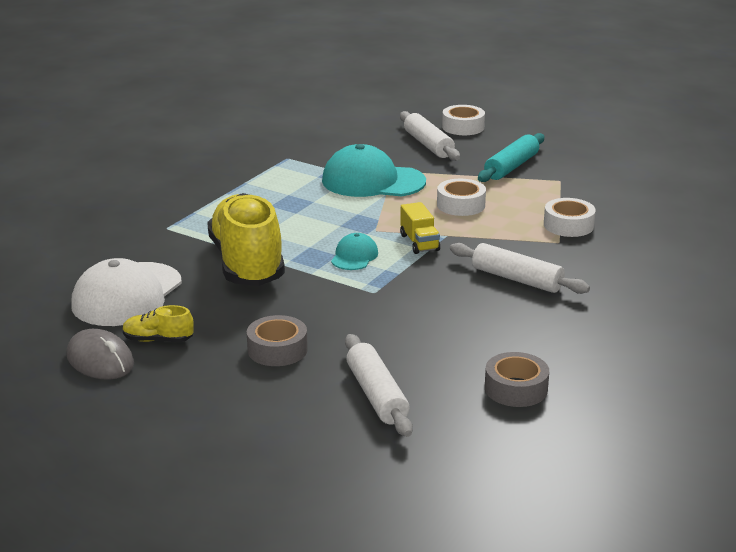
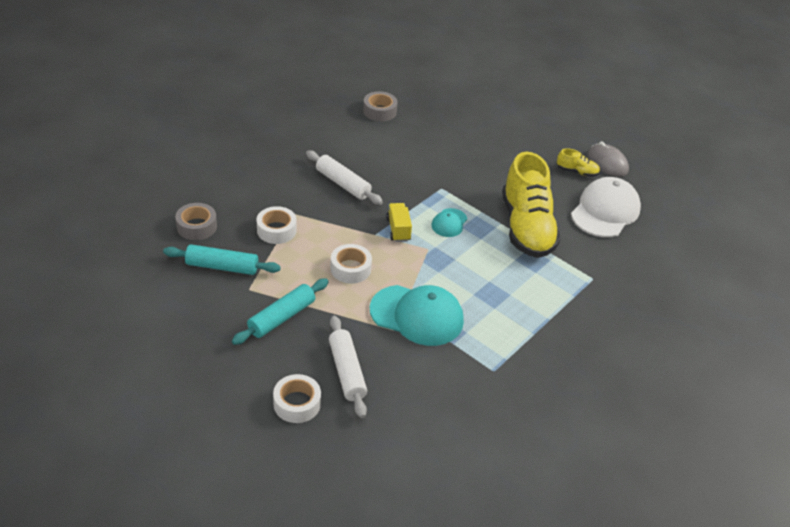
camera: 175 degrees left, 15 degrees up
(277, 350) = (506, 154): grey tape -> grey tape (196, 227)
(376, 395) = (454, 119): white rolling pin -> none
(602, 192) = (222, 267): none -> turquoise rolling pin

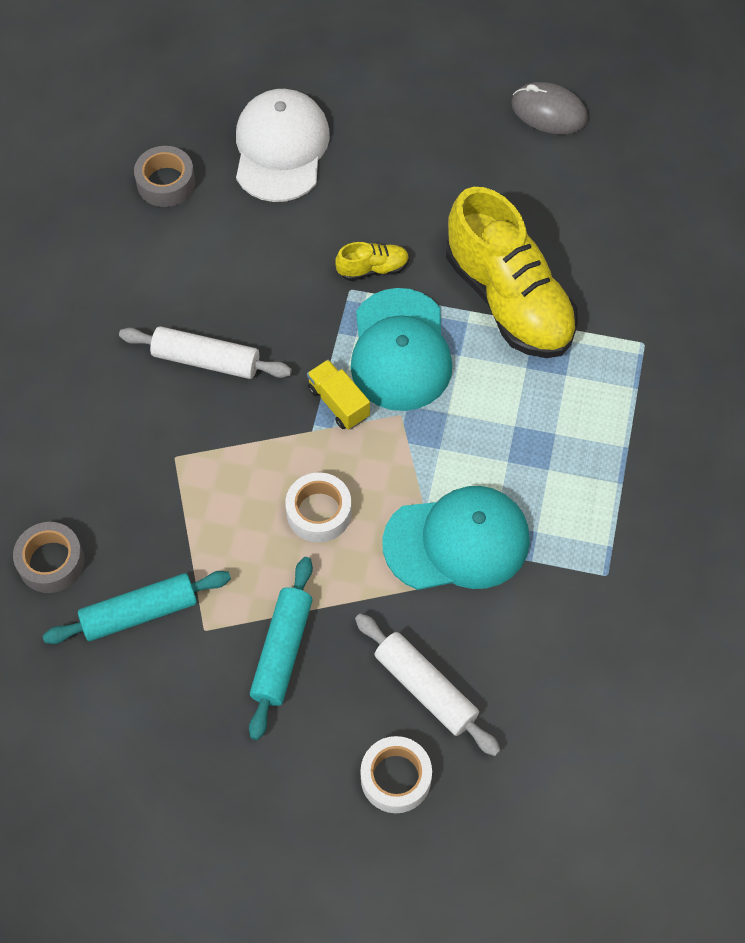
camera: 25 degrees left, 20 degrees up
(276, 230) = (170, 502): white tape -> none
(449, 223) = (400, 350): turquoise cap -> turquoise cap, size x1.99
(577, 172) = (517, 152): yellow shoe -> yellow shoe (373, 269)
(605, 211) = (595, 208): white cap -> white cap (281, 148)

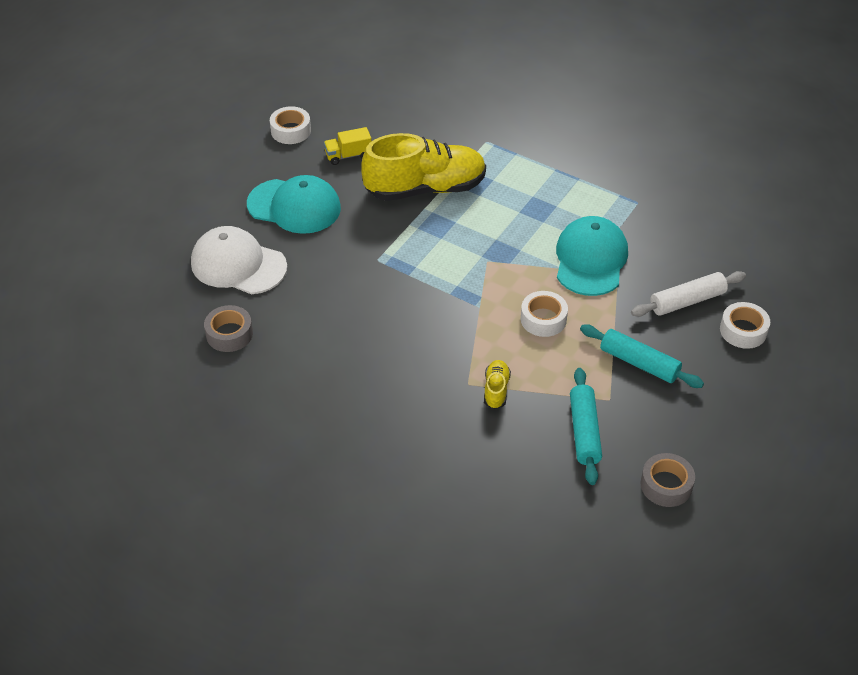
camera: 70 degrees left, 15 degrees down
(51, 562) = (525, 473): grey tape -> grey tape (666, 485)
(206, 360) = (396, 348): white rolling pin -> none
(338, 403) = (464, 288): yellow truck -> yellow truck (348, 155)
(373, 269) = (367, 244): yellow shoe -> yellow shoe (496, 390)
(400, 350) = (438, 248): turquoise cap -> turquoise cap (294, 206)
(549, 112) = (291, 131): grey mouse -> white tape

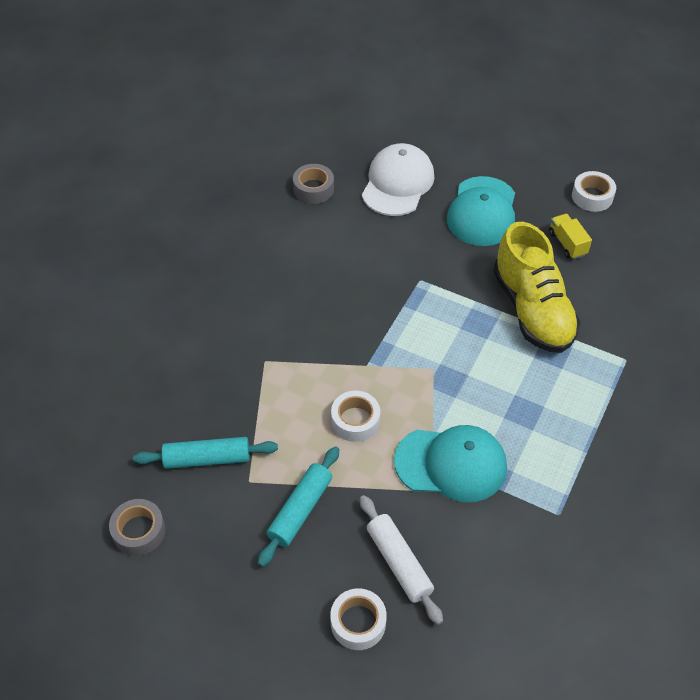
camera: 85 degrees right, 5 degrees up
(496, 390) = (258, 383): yellow shoe -> none

